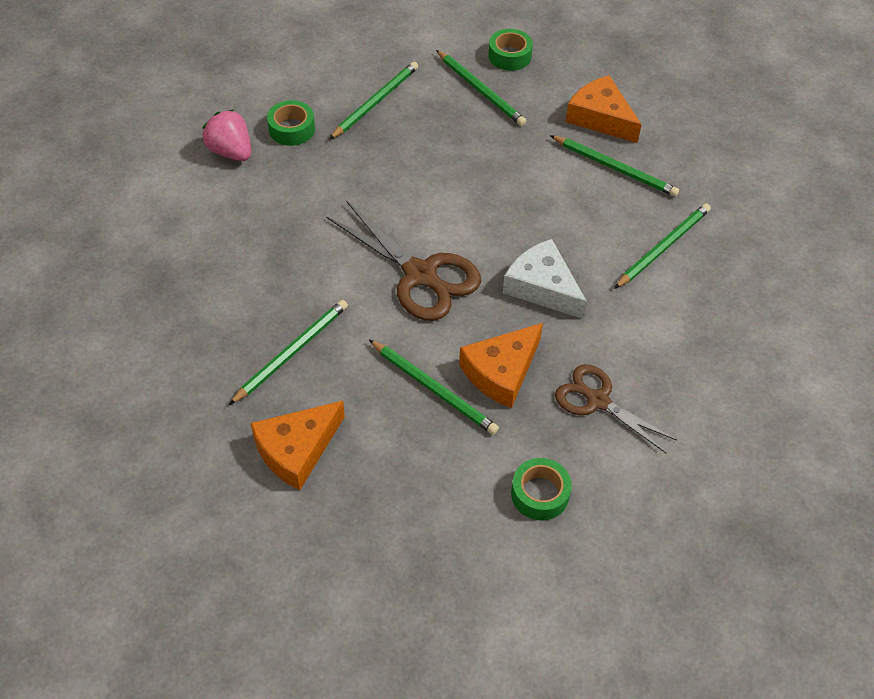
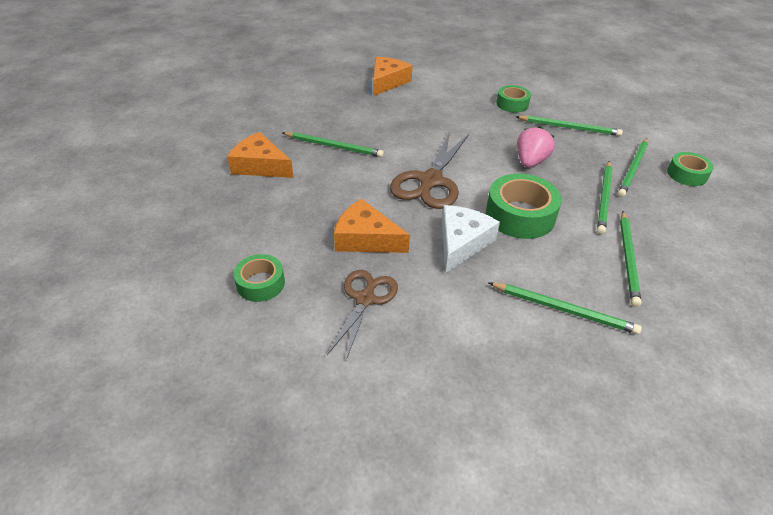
camera: 70 degrees right, 10 degrees down
(231, 152) = (473, 89): pink strawberry -> pink strawberry (530, 162)
(434, 389) = (333, 209): green pencil -> green pencil (604, 198)
(518, 220) = (520, 215): none -> green tape
(600, 118) = (677, 238): orange cheese -> orange cheese (387, 82)

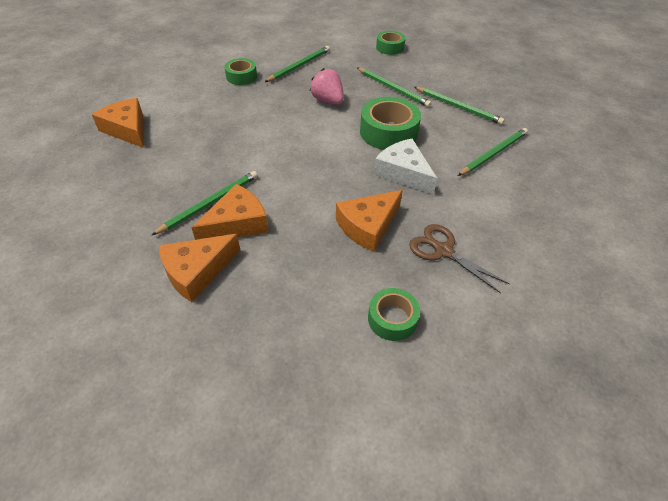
camera: 65 degrees left, 5 degrees up
(320, 166) = (237, 223): none -> orange cheese
(430, 181) = (314, 161): brown scissors -> none
(633, 169) = (369, 63): green pencil -> none

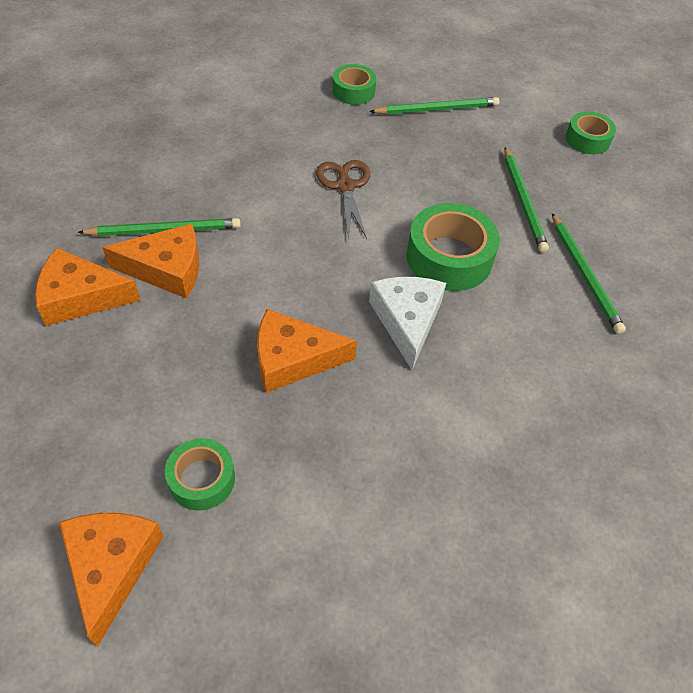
camera: 35 degrees right, 5 degrees up
(127, 129) = (173, 98): orange cheese -> orange cheese (111, 567)
(328, 101) = (420, 175): pink strawberry -> none
(443, 250) = (343, 444): brown scissors -> brown scissors (345, 186)
(493, 153) = (556, 366): green pencil -> none

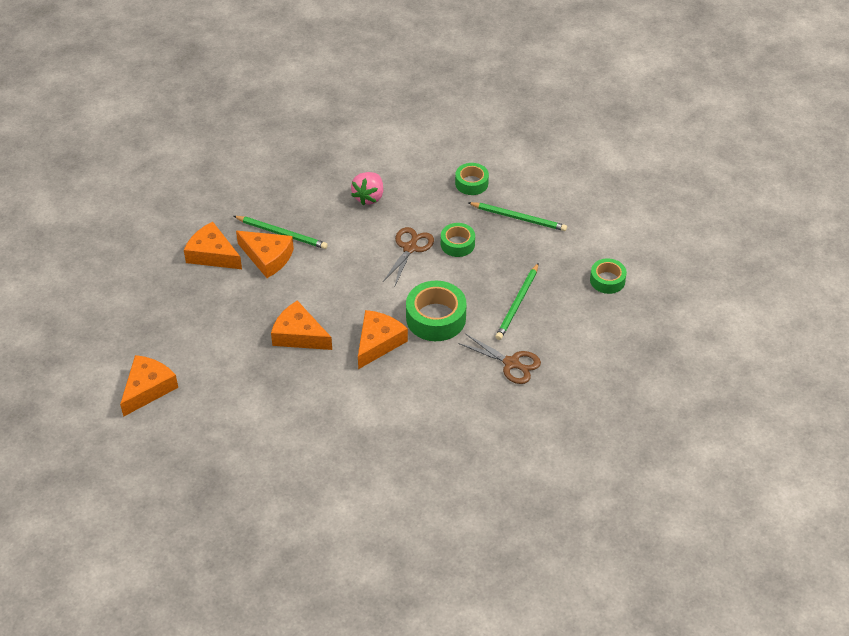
camera: 35 degrees right, 5 degrees down
(202, 479) = (212, 371): green tape -> green tape (457, 244)
(246, 146) = (369, 197): none -> pink strawberry
(407, 321) = (378, 342): white cheese -> orange cheese
(584, 275) = (511, 363): green pencil -> brown scissors

